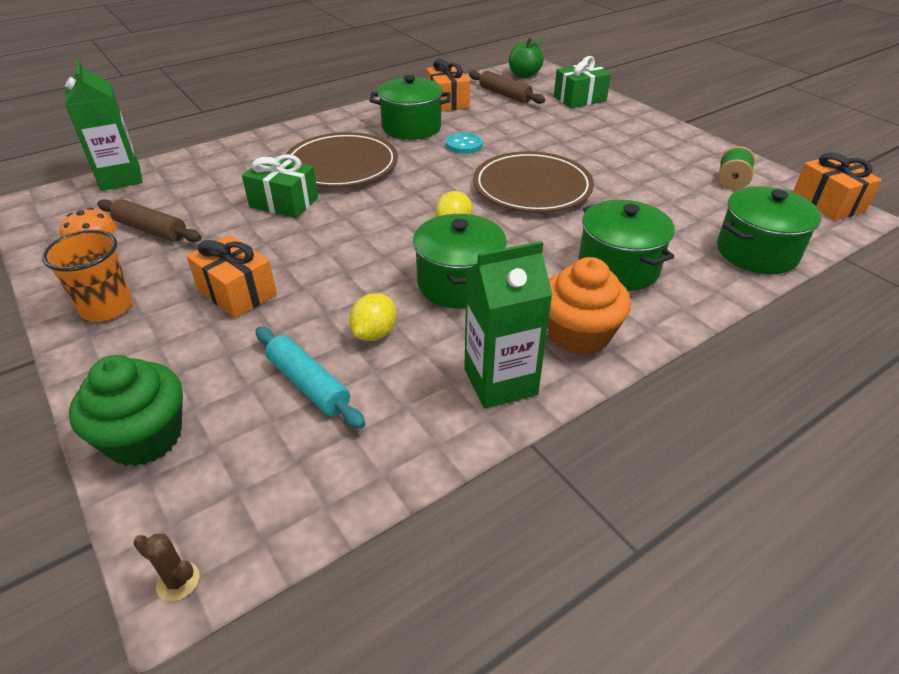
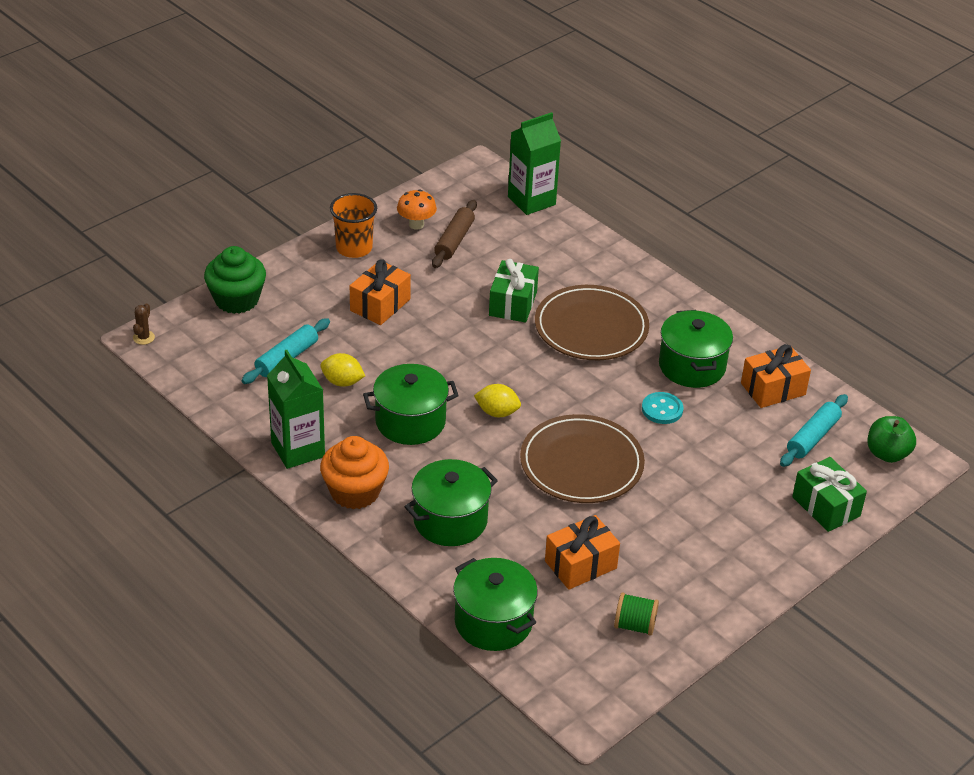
camera: 80 degrees right, 0 degrees up
(505, 95) = (812, 437): brown rolling pin -> turquoise rolling pin
(828, 203) = (606, 702): orange gift -> orange gift (580, 564)

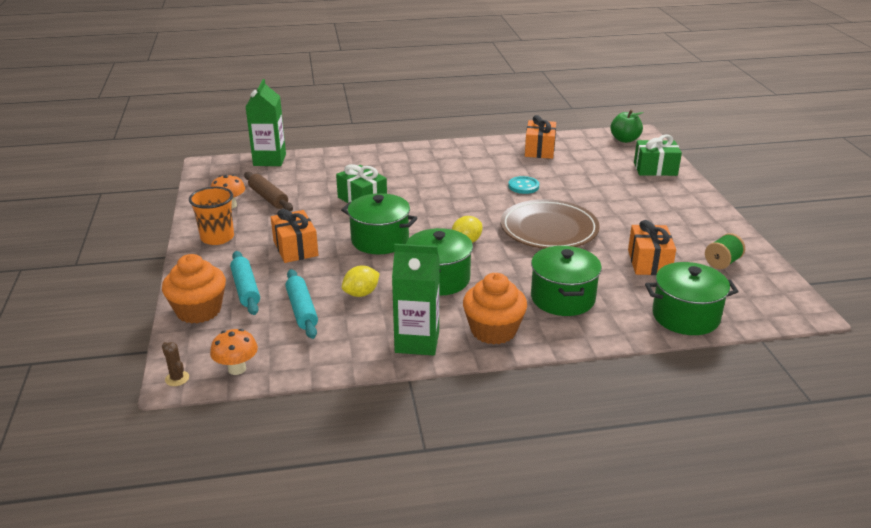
camera: 55 degrees left, 10 degrees down
(179, 363) = (237, 369): none -> orange mushroom
(236, 300) = (199, 310): green cupcake -> orange cupcake
(591, 327) = (420, 182): brown plate -> none
(692, 366) = (493, 165): green pot -> green pot (380, 240)
(812, 437) = (592, 153): turquoise rolling pin -> turquoise rolling pin (245, 289)

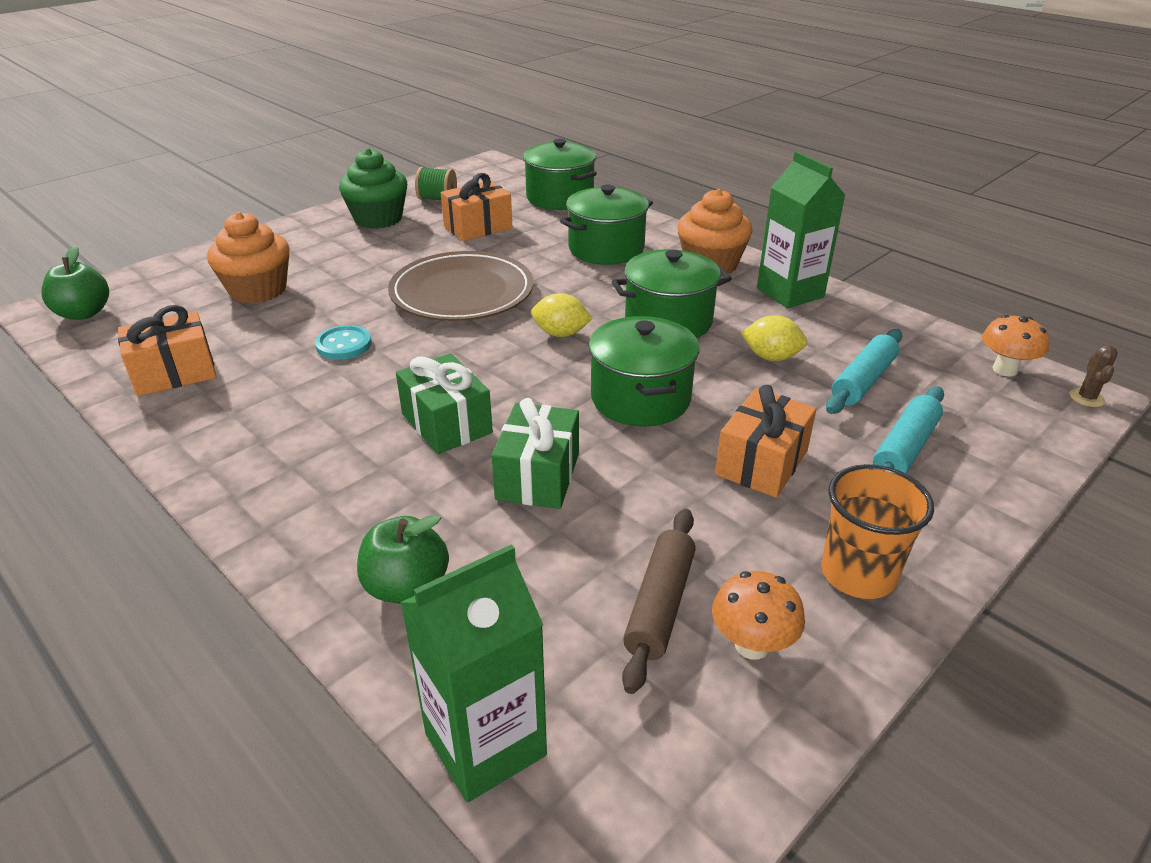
camera: 125 degrees left, 5 degrees up
(199, 310) = (1000, 460): orange cupcake -> orange cupcake (258, 290)
(342, 164) = (407, 587): none -> green apple
(655, 169) = (201, 270): green gift -> green gift (446, 423)
(697, 231) = (378, 219): none -> green cupcake

